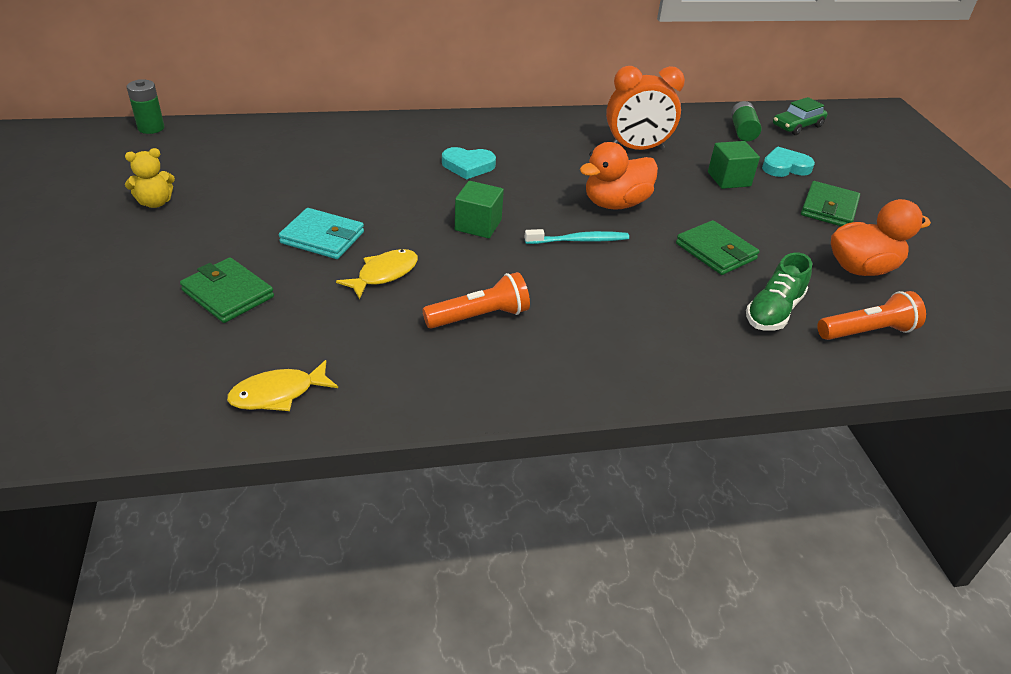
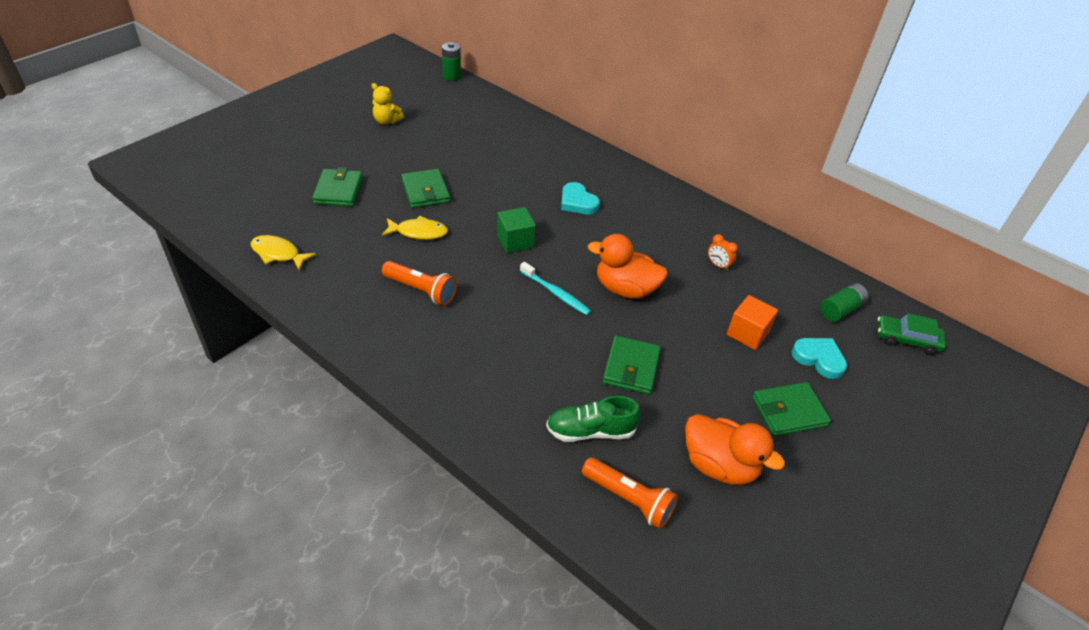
camera: 50 degrees right, 5 degrees up
(322, 237) = (425, 191): turquoise wallet -> green wallet
(636, 149) = (718, 265): orange clock -> orange clock, size x0.43
(729, 179) = (747, 333): green cube -> orange cube

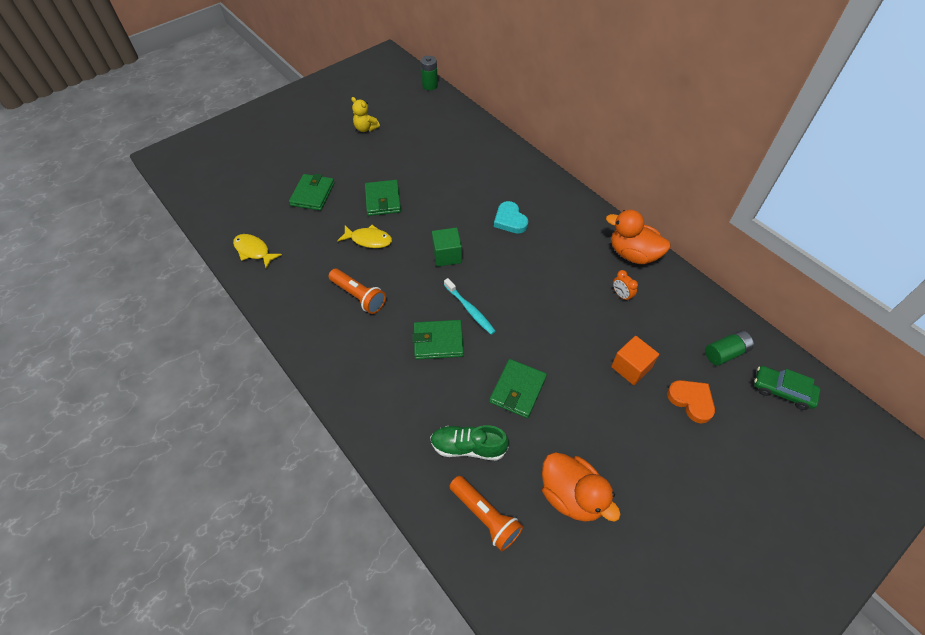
camera: 15 degrees right, 10 degrees up
(625, 289) = (531, 311): orange duck -> orange duck (633, 254)
(789, 411) = (649, 451): green wallet -> green wallet (438, 341)
(819, 359) = (691, 401): turquoise heart -> orange heart

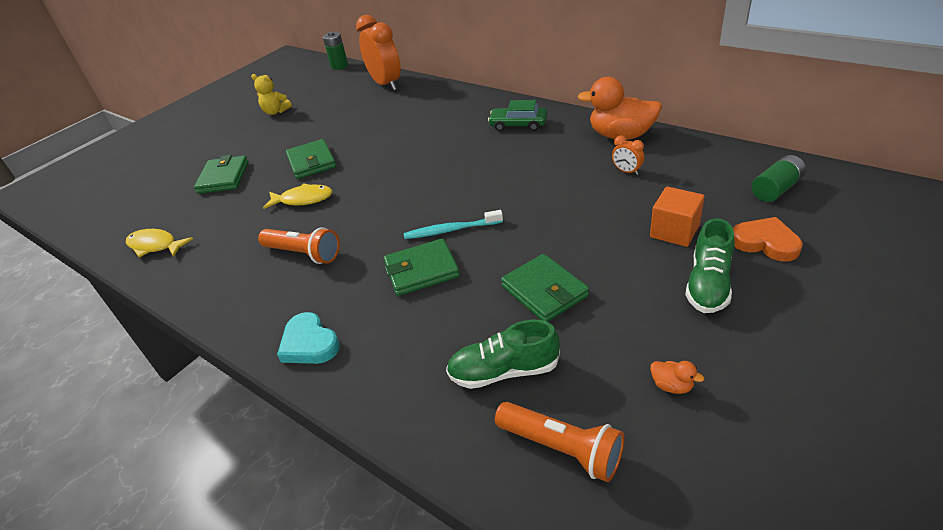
camera: 10 degrees left, 15 degrees down
(447, 255) = (405, 189): green cube -> none
(463, 124) = (386, 84): none -> orange clock
(470, 310) = (451, 230): turquoise toothbrush -> turquoise toothbrush turned 135 degrees clockwise
(510, 220) = (468, 143): turquoise heart -> turquoise heart (309, 343)
(518, 390) = (544, 291): green wallet -> green wallet turned 45 degrees counterclockwise
(572, 495) = (672, 385): orange duck -> orange duck, size x0.40
(633, 423) = (708, 284): none -> green shoe
(782, 391) = (864, 204): green car -> green car (518, 125)

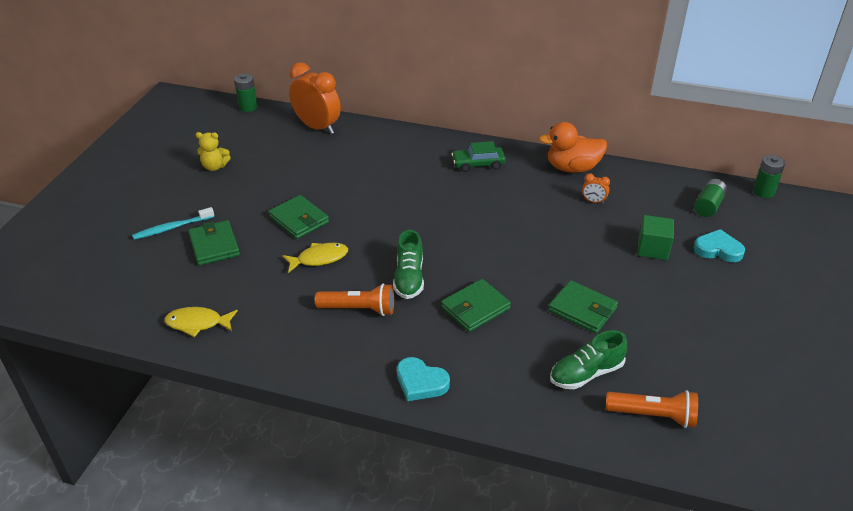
camera: 25 degrees left, 0 degrees up
(451, 230) = (478, 270): turquoise toothbrush -> turquoise toothbrush (172, 228)
(672, 385) = (701, 361): orange duck -> none
(674, 231) = (653, 248): orange cube -> green cube
(708, 284) = (693, 286): green shoe -> green shoe (409, 278)
(765, 243) = (718, 249): orange heart -> turquoise heart
(864, 180) = (763, 192): none -> green battery

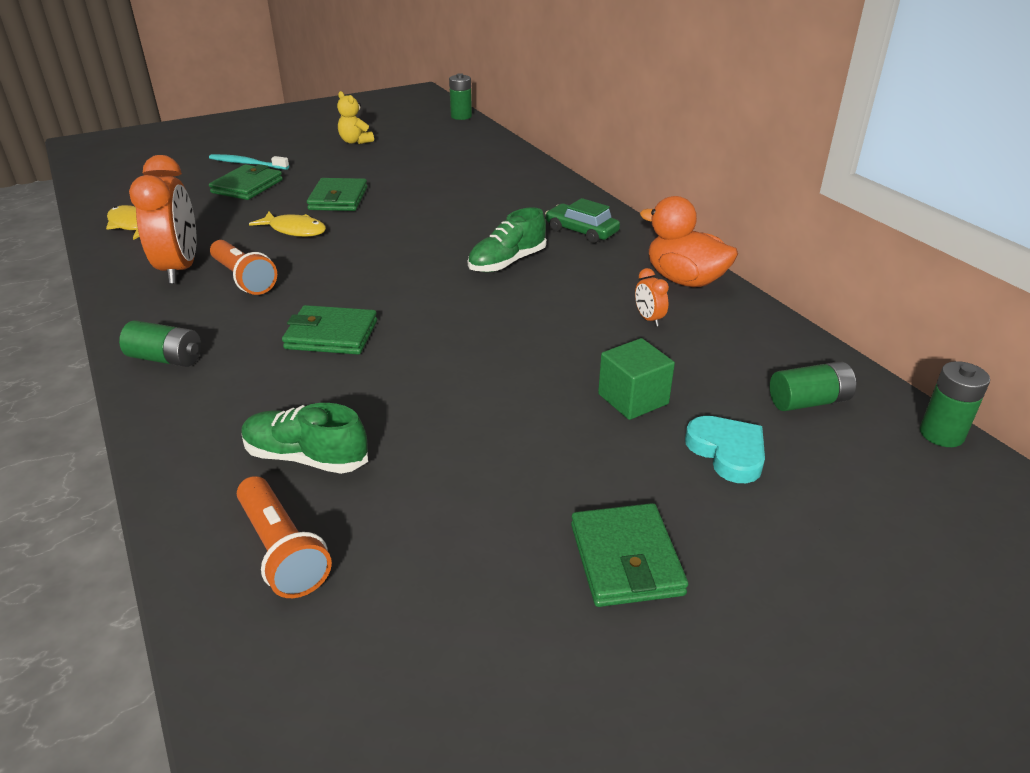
camera: 45 degrees right, 5 degrees down
(317, 127) = (488, 148): orange clock -> orange clock (180, 269)
(409, 278) = (329, 280): green shoe -> green shoe (507, 262)
(421, 382) = (166, 358): turquoise heart -> green battery
(582, 309) = (427, 401): green wallet -> green wallet (626, 559)

